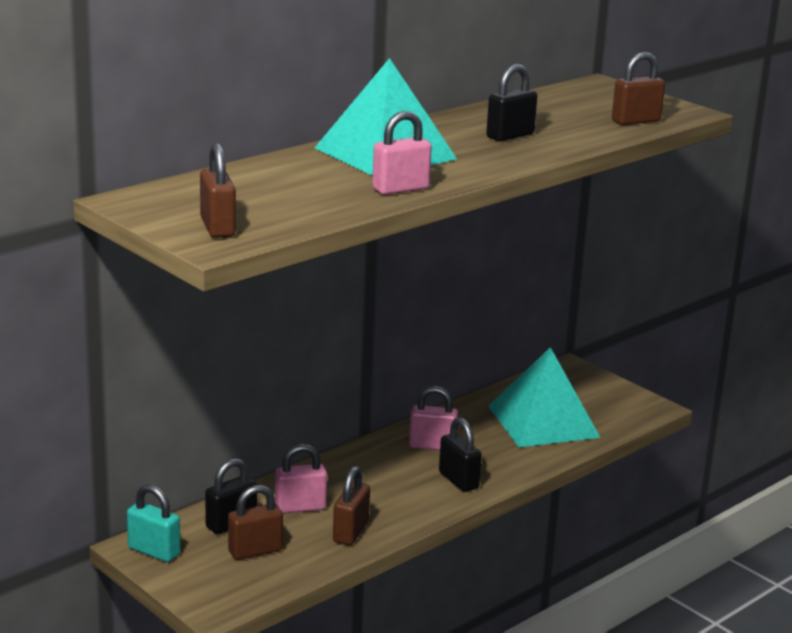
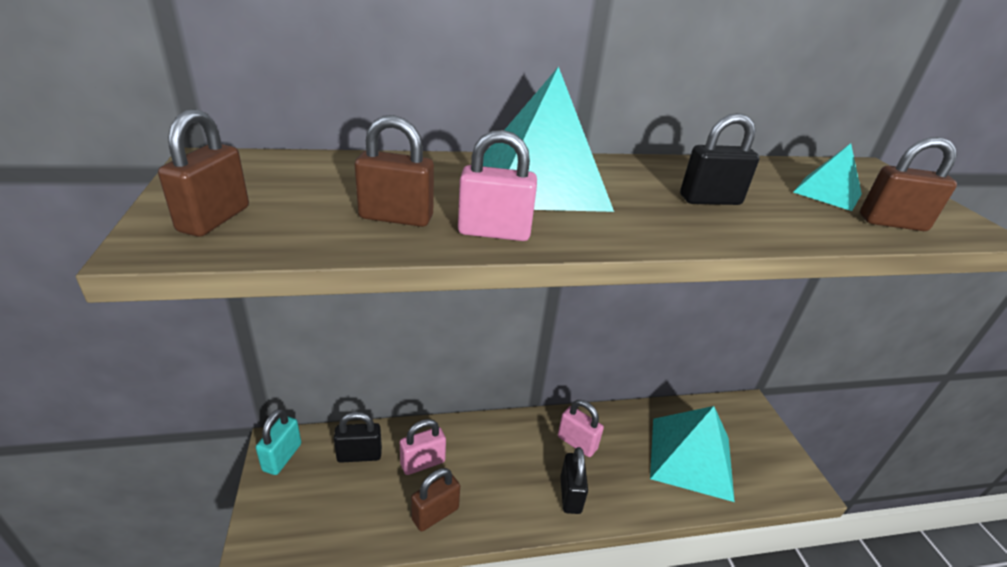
camera: 30 degrees right, 10 degrees up
(154, 551) = (282, 457): turquoise padlock -> turquoise padlock turned 45 degrees clockwise
(255, 551) = (347, 496): brown padlock -> brown padlock (396, 217)
(300, 507) = (422, 463): pink padlock -> pink padlock turned 45 degrees counterclockwise
(582, 111) = (827, 193): none -> turquoise pyramid

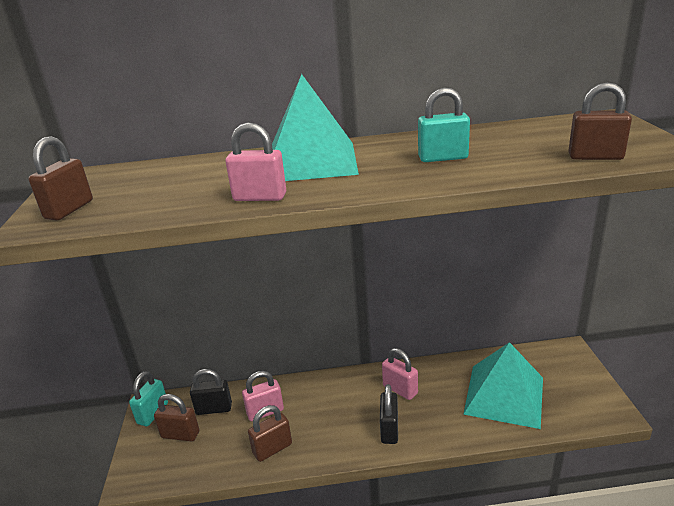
camera: 10 degrees right, 5 degrees down
(396, 217) = (192, 196): brown padlock -> brown padlock (180, 435)
(710, 200) = (443, 158): black padlock -> turquoise padlock
(827, 193) = (551, 141): turquoise pyramid -> none

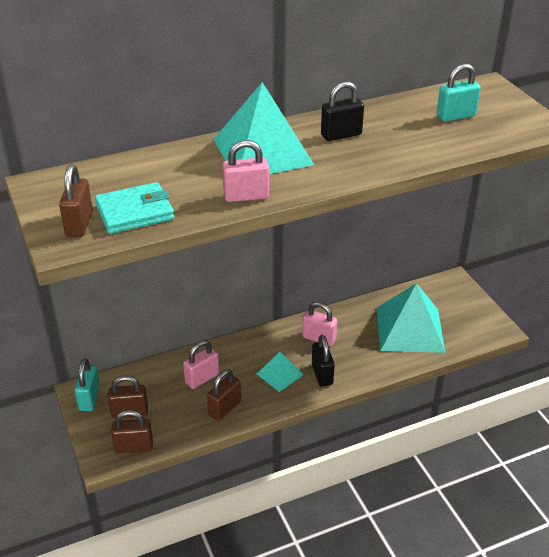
camera: 20 degrees left, 10 degrees up
(132, 203) = (135, 212): none -> turquoise wallet
(214, 409) = (150, 384): black padlock -> black padlock (341, 135)
(344, 421) = (279, 374): none -> turquoise pyramid
(443, 158) = (375, 141): turquoise padlock -> turquoise padlock (455, 116)
(595, 157) = (491, 134): brown padlock -> brown padlock (134, 447)

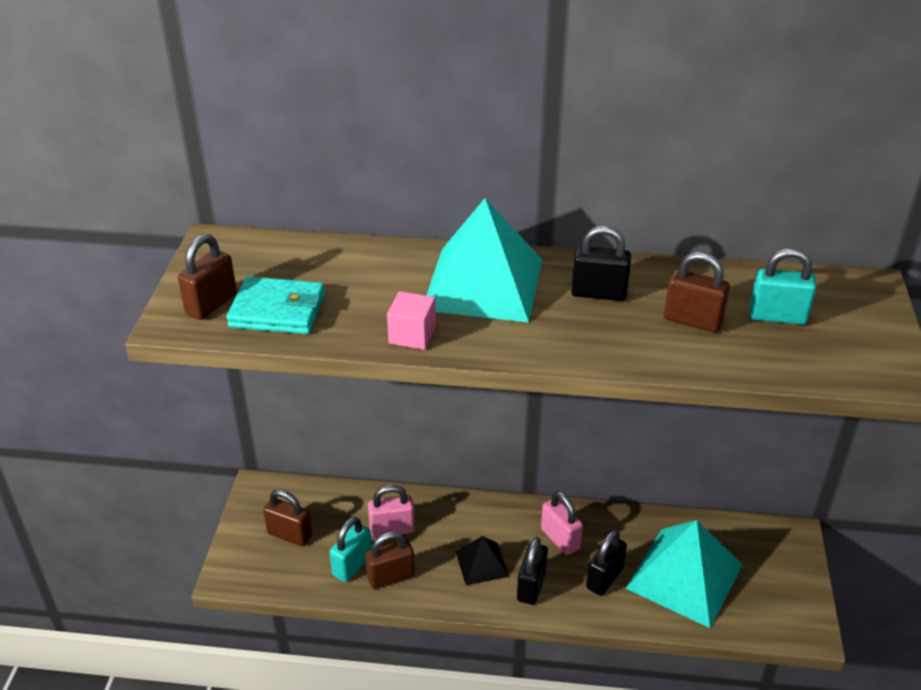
camera: 30 degrees right, 0 degrees up
(89, 399) = (261, 500): turquoise padlock -> turquoise padlock (352, 565)
(134, 447) = (266, 577): brown padlock -> brown padlock (692, 321)
(246, 196) = (412, 335): pink padlock -> pink cube
(279, 374) = (481, 563): turquoise pyramid -> black pyramid
(363, 350) = (604, 578): none -> black padlock

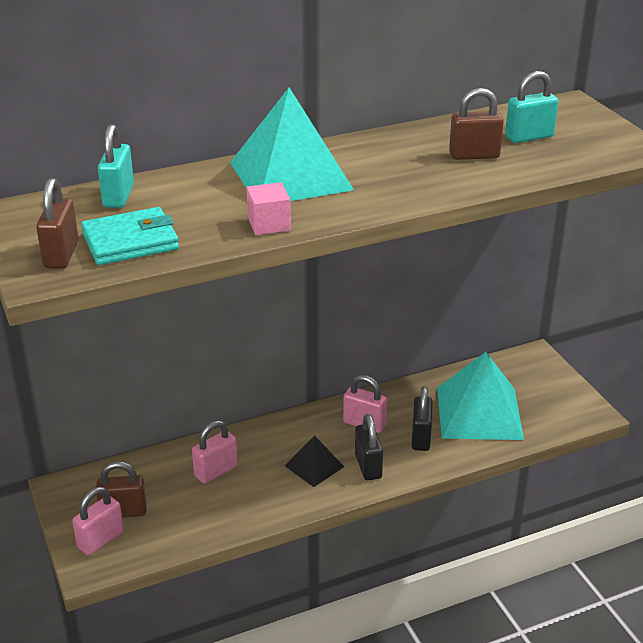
camera: 30 degrees left, 5 degrees down
(254, 554) = (100, 540): none -> pink padlock
(352, 565) = (202, 512): turquoise padlock -> turquoise padlock (118, 196)
(391, 577) = (244, 507): brown padlock -> none
(598, 293) = (387, 157): black padlock -> none

